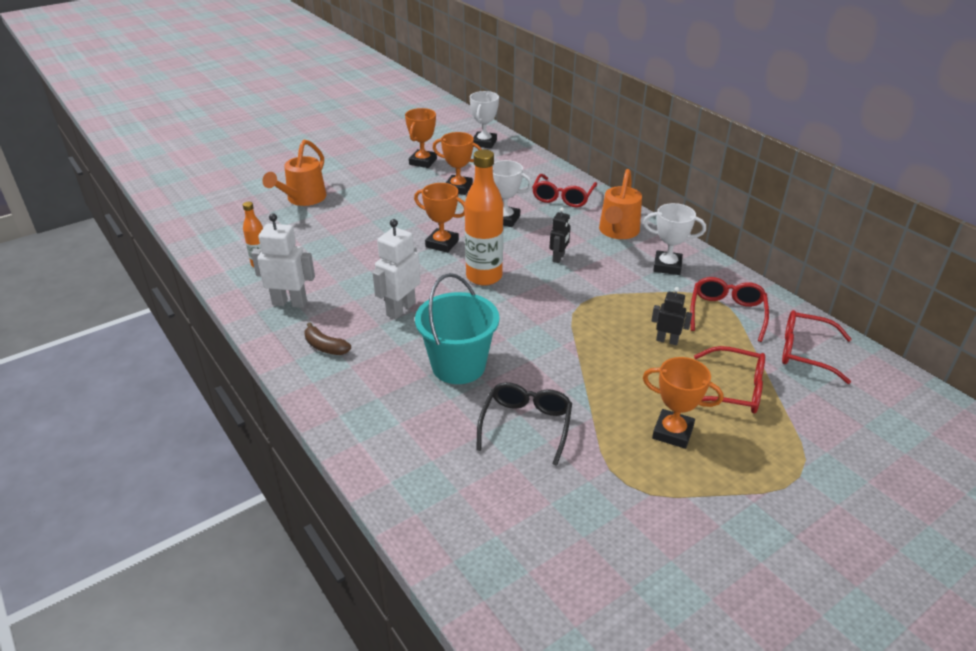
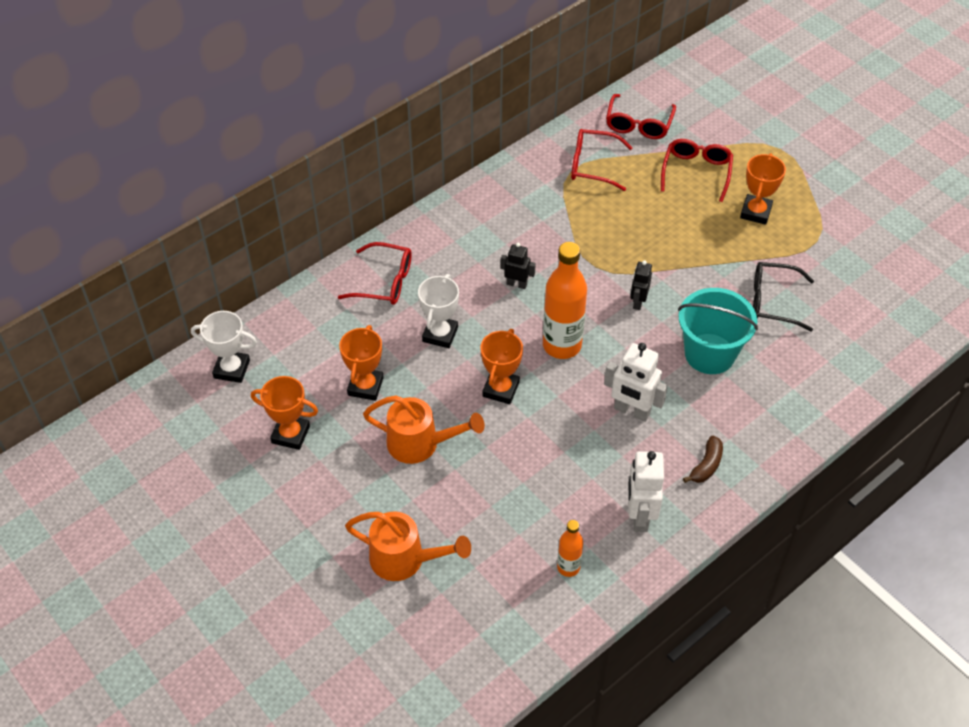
camera: 95 degrees left, 15 degrees up
(618, 232) = (458, 235): orange watering can -> orange watering can (420, 444)
(667, 266) = (521, 200): white trophy -> none
(667, 340) = (641, 208): black robot -> black robot (638, 302)

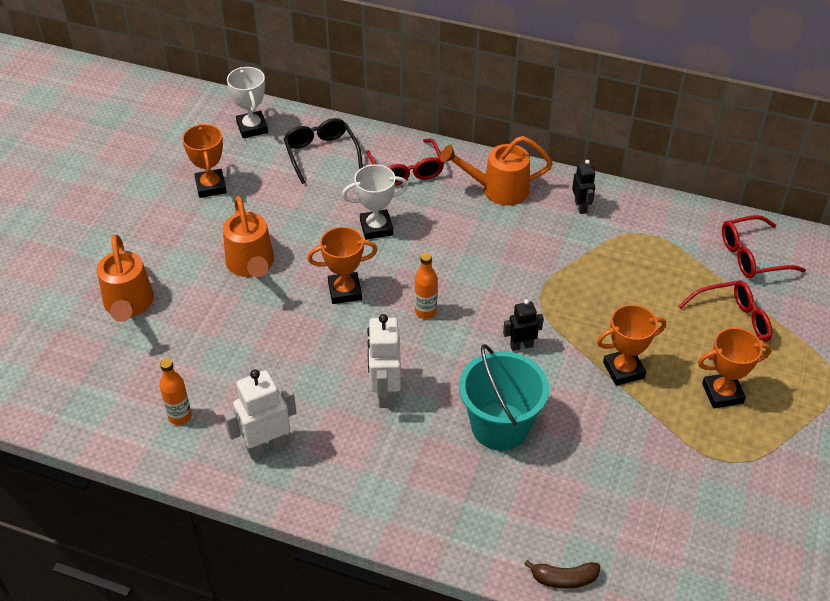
camera: 60 degrees right, 5 degrees down
(365, 386) = (288, 207): orange trophy -> orange trophy (623, 370)
(456, 233) = (498, 189): none -> orange watering can
(517, 284) = (472, 252): black robot -> black robot (581, 207)
(562, 345) = (425, 312): orange bottle -> orange bottle, size x0.52
(592, 165) = (664, 245): red glasses -> none
(706, 465) = (359, 476): brown banana -> brown banana (564, 579)
(773, 302) = (611, 454): black glasses -> black glasses (321, 154)

